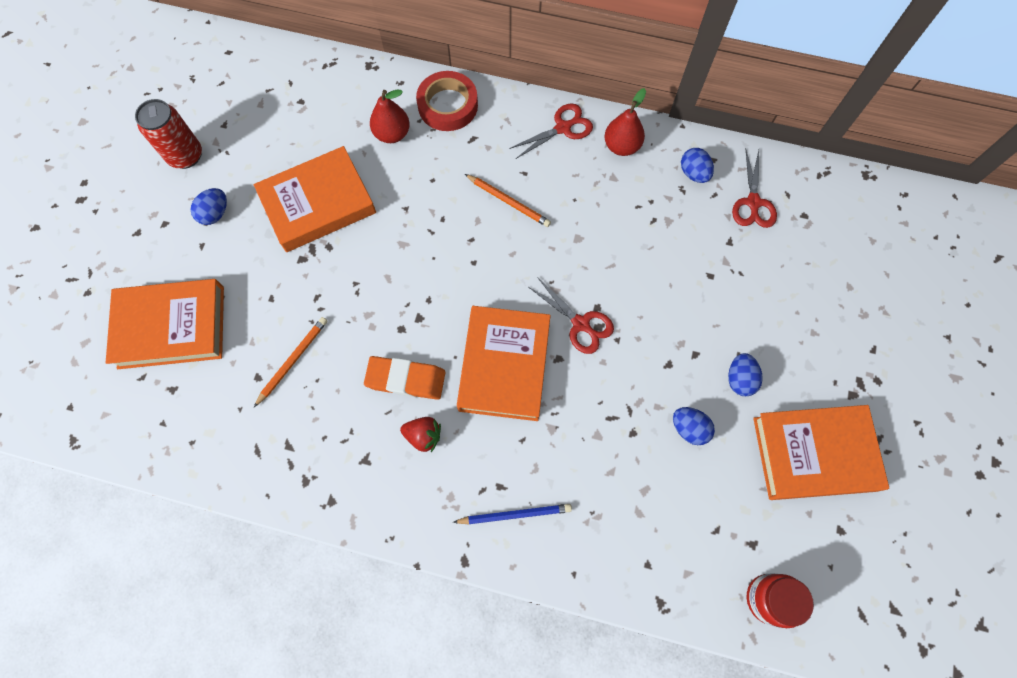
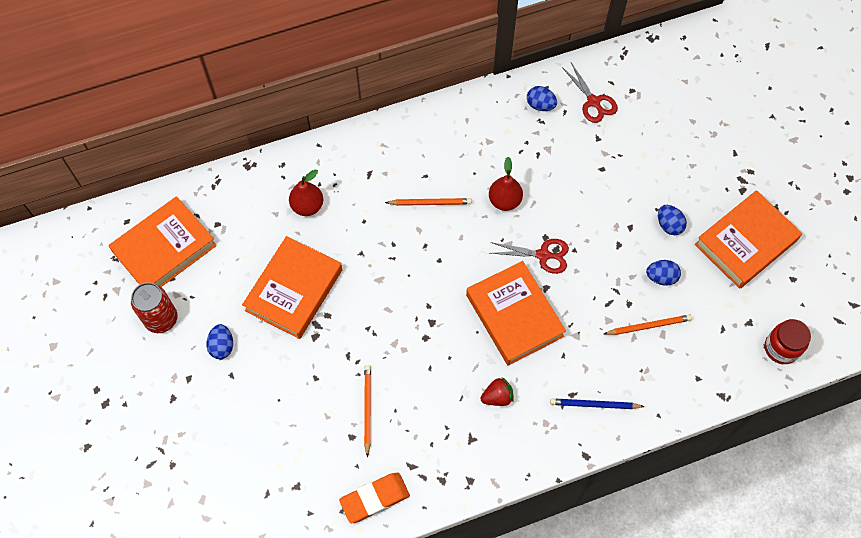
camera: 35 degrees left, 5 degrees down
(171, 327) = (259, 445): orange book -> orange book (164, 248)
(406, 379) = (456, 369): orange eraser -> orange eraser (375, 499)
(448, 105) = (331, 160): red tape -> none
(514, 514) = (594, 405): blue pencil -> blue pencil turned 135 degrees counterclockwise
(563, 128) = (427, 127): red scissors -> none
(621, 146) = (478, 115): red pear -> red pear (504, 201)
(636, 471) = (648, 326): none -> orange pencil

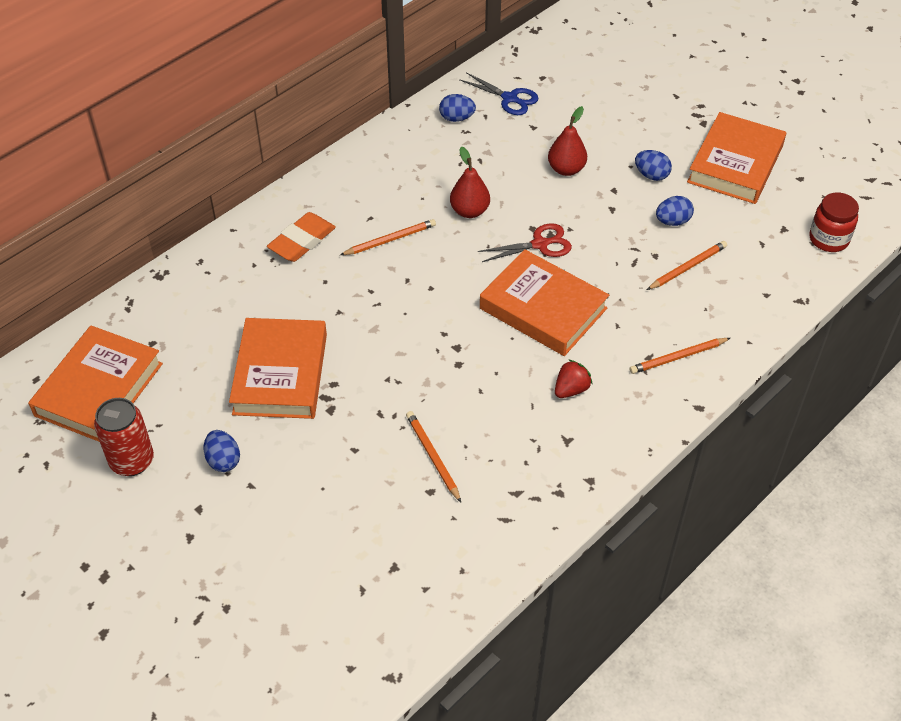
camera: 25 degrees left, 15 degrees down
(307, 206) = (251, 289): red pear -> red pear (566, 169)
(375, 499) = (493, 542): orange eraser -> orange eraser (302, 241)
(593, 102) = (510, 98): red scissors -> blue scissors
(594, 405) = (678, 357): blue pencil -> orange pencil

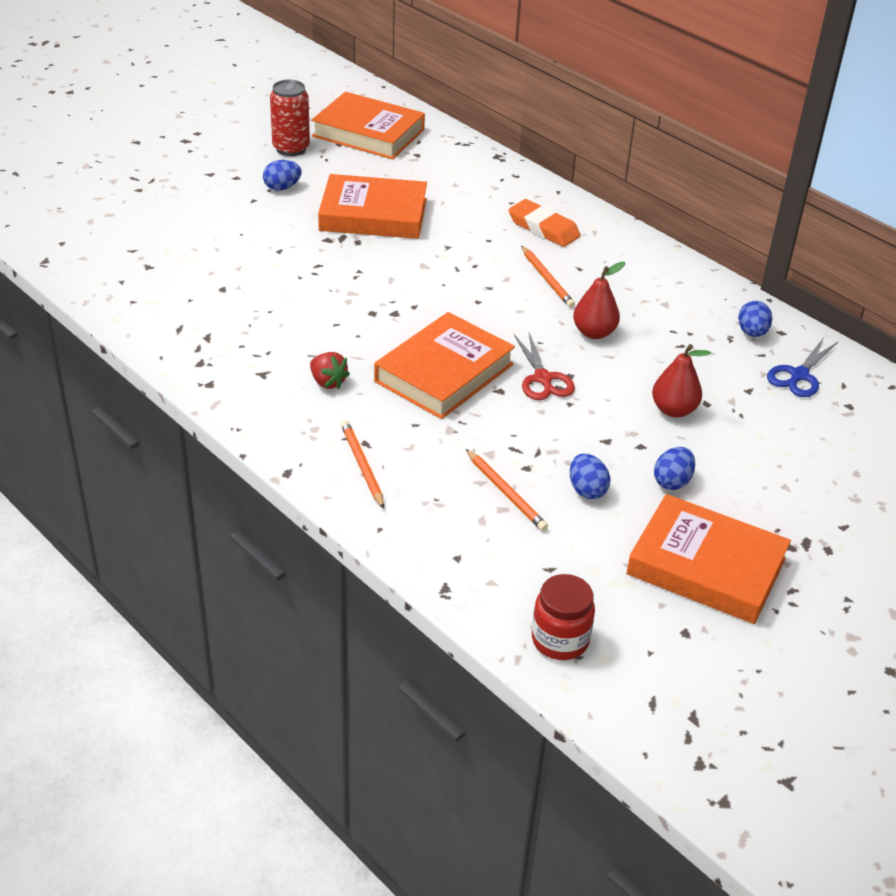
camera: 90 degrees right, 10 degrees down
(432, 457) = (261, 291): orange pencil -> none

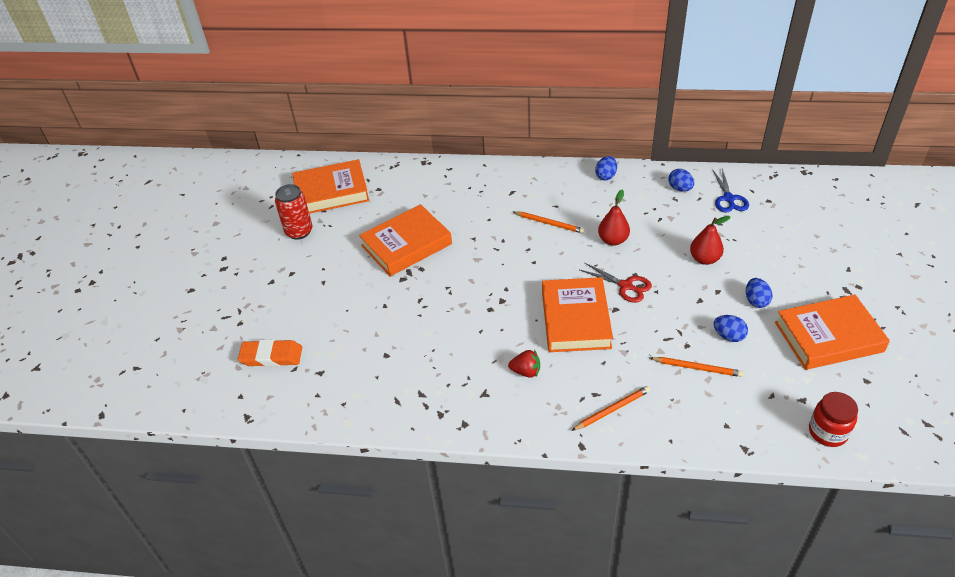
camera: 35 degrees left, 5 degrees up
(282, 187) = (329, 262): blue egg -> blue egg (606, 176)
(362, 465) = (612, 409): orange pencil -> orange pencil turned 120 degrees clockwise
(543, 228) = (507, 193): orange eraser -> orange eraser (271, 356)

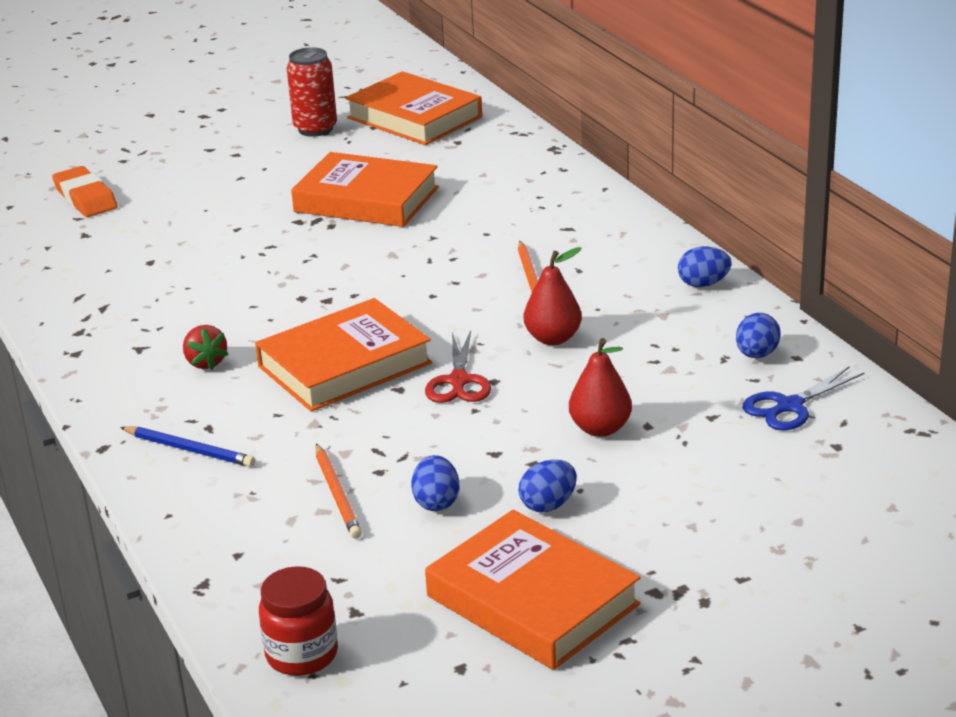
camera: 55 degrees right, 15 degrees down
(612, 409) = (189, 449): orange pencil -> blue pencil

